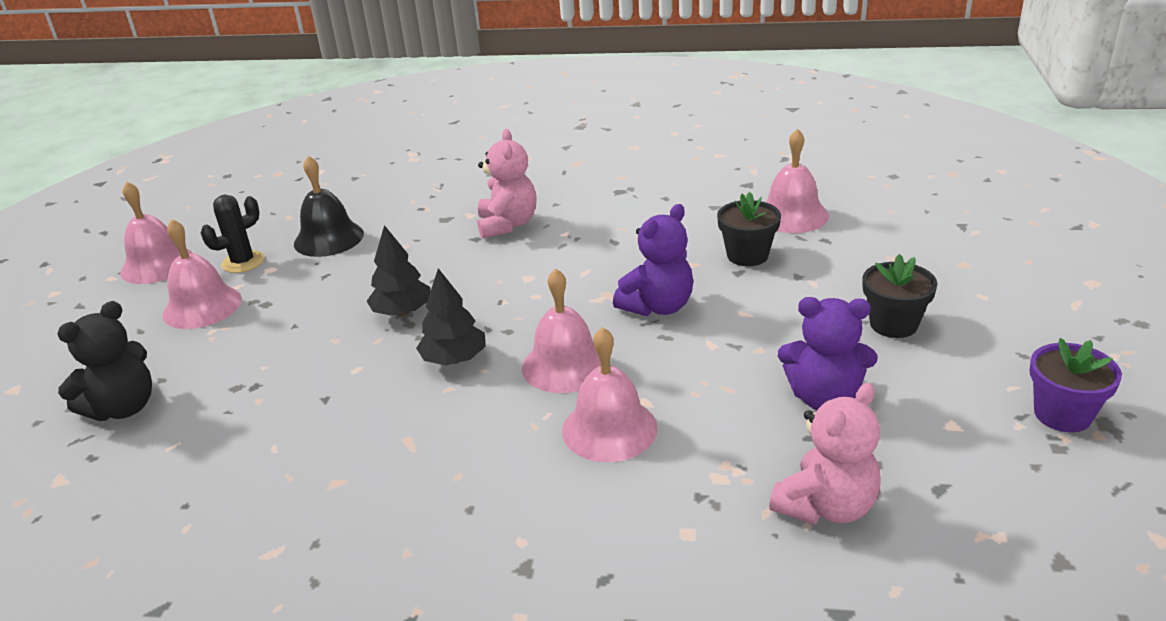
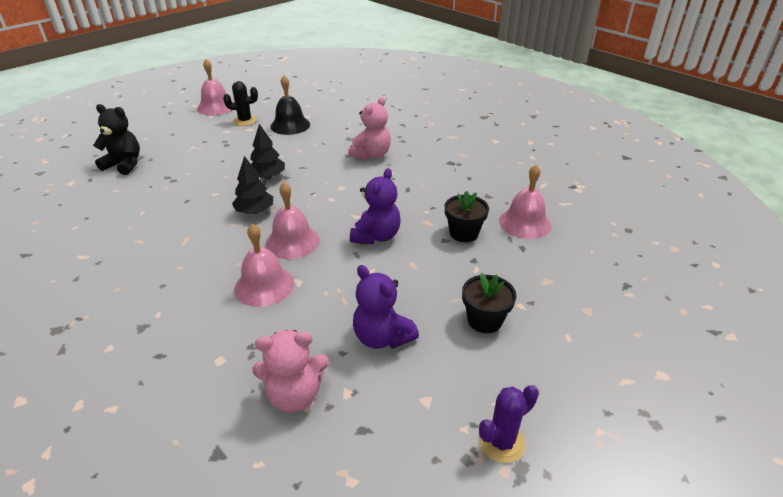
camera: 35 degrees right, 5 degrees up
(124, 408) = (124, 164): black teddy bear -> black teddy bear turned 150 degrees counterclockwise
(202, 306) = (205, 134): pink bell -> none
(658, 307) = (376, 236): purple teddy bear -> purple teddy bear turned 60 degrees counterclockwise
(1062, 414) = (501, 442): purple flower pot -> purple cactus

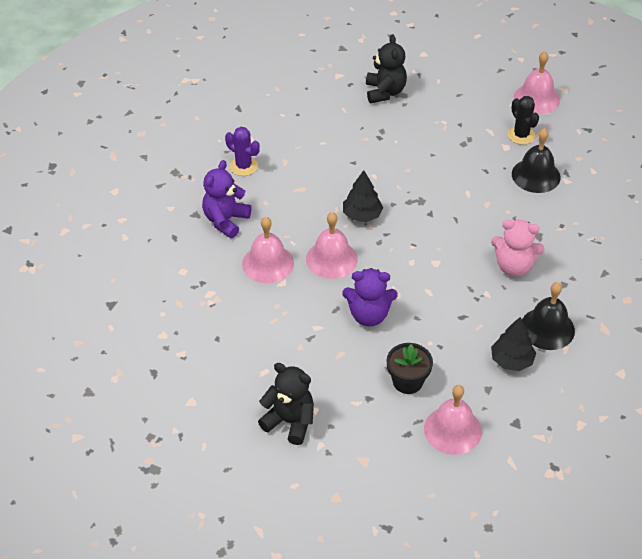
camera: 70 degrees right, 10 degrees up
(268, 176) = (423, 200): black tree -> black tree (511, 360)
(295, 395) = (168, 325): pink teddy bear -> none
(382, 337) = (242, 358): purple teddy bear -> purple teddy bear (225, 220)
(440, 157) = (547, 328): none -> black bell
(484, 320) = (290, 422): black flower pot -> black teddy bear
(501, 442) = (171, 454): purple cactus -> purple cactus (243, 166)

